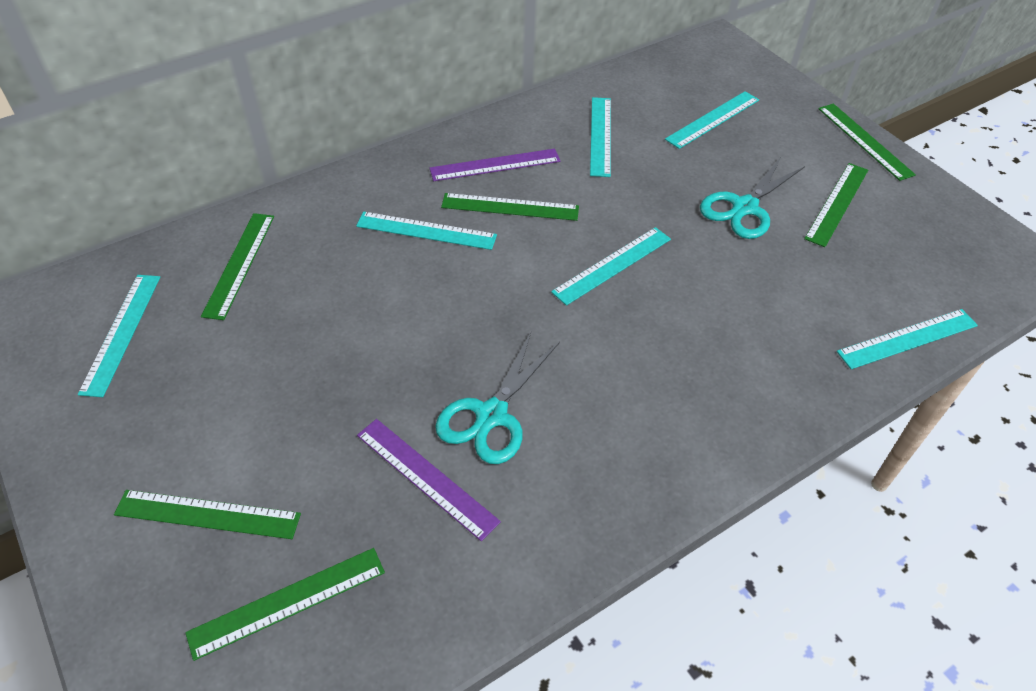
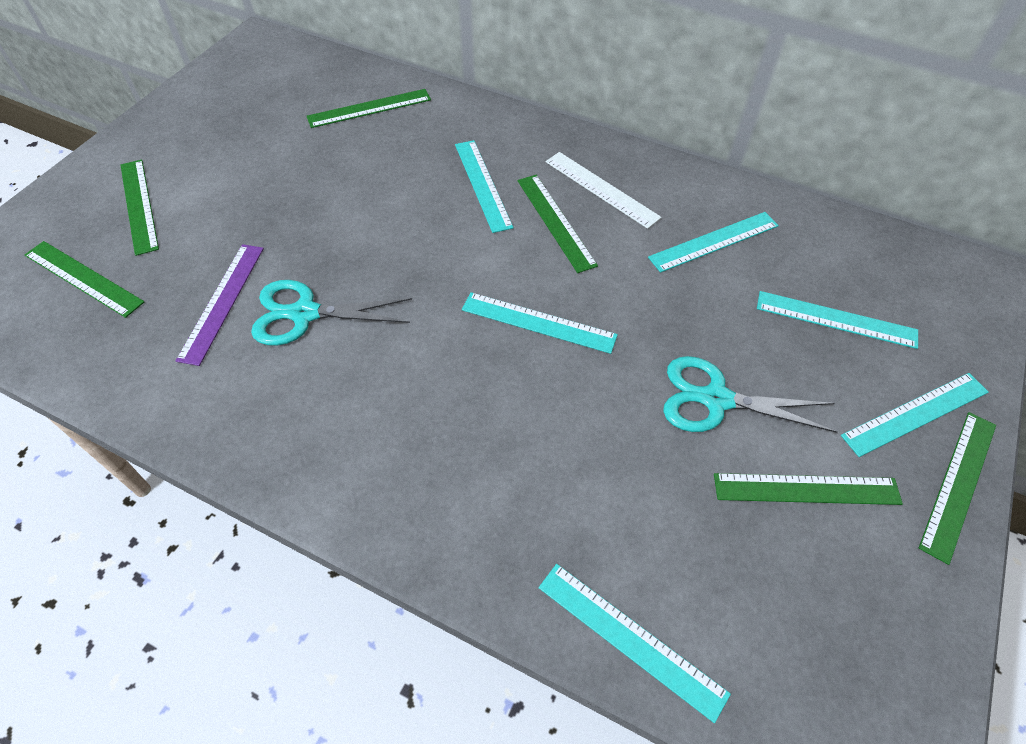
camera: 60 degrees right, 5 degrees up
(121, 333) = (270, 91): turquoise ruler -> turquoise ruler (915, 413)
(495, 165) = (601, 189): purple ruler -> white ruler

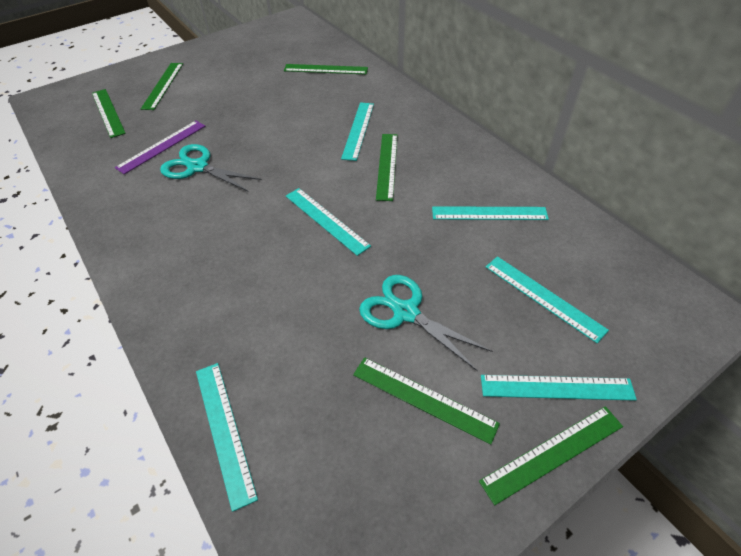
camera: 30 degrees right, 5 degrees down
(601, 189) = (434, 156): white ruler -> none

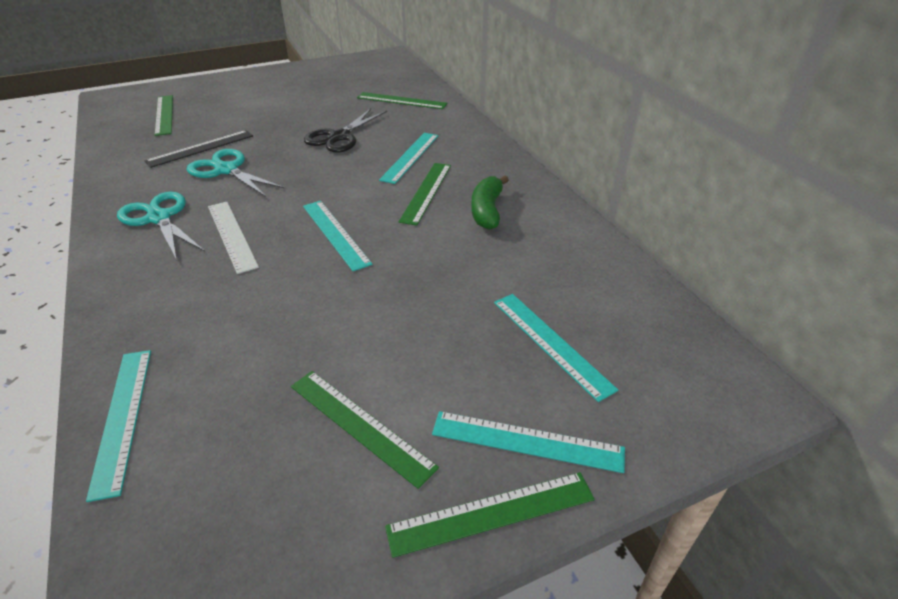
camera: 10 degrees right, 10 degrees down
(162, 146) = (200, 148): purple ruler -> black ruler
(163, 85) = (229, 98): green ruler -> none
(235, 236) = (232, 235): none -> white ruler
(286, 116) = (339, 137): none -> black scissors
(406, 312) = (381, 334): turquoise scissors -> turquoise scissors (159, 218)
(445, 177) = (487, 211): none -> green banana
(489, 213) = (522, 251): turquoise ruler -> none

